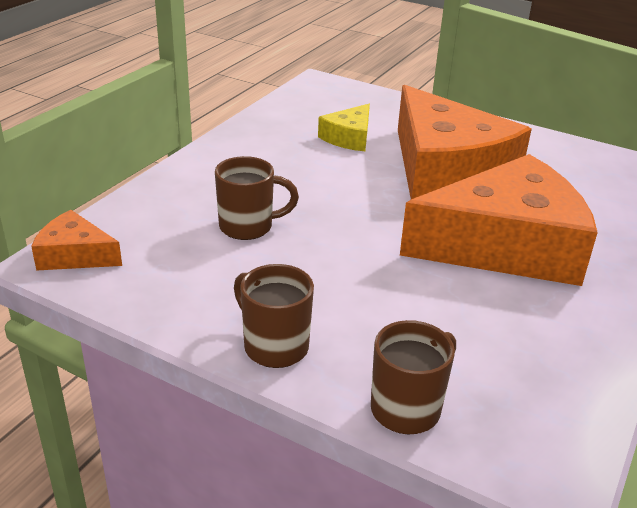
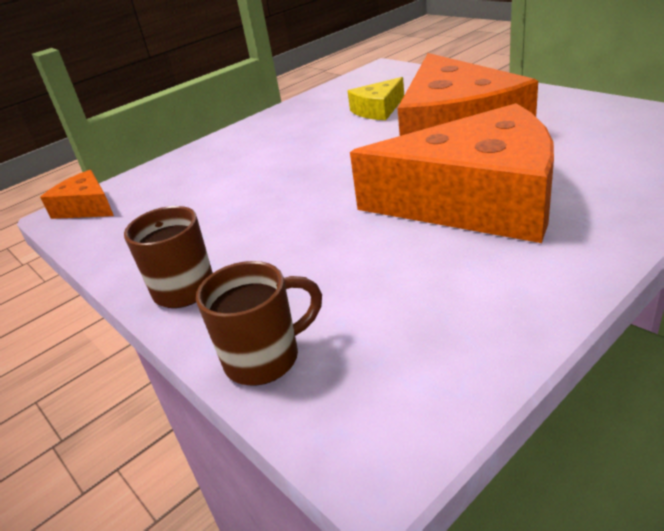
camera: 25 degrees right, 0 degrees up
(248, 227) = (236, 185): brown mug -> none

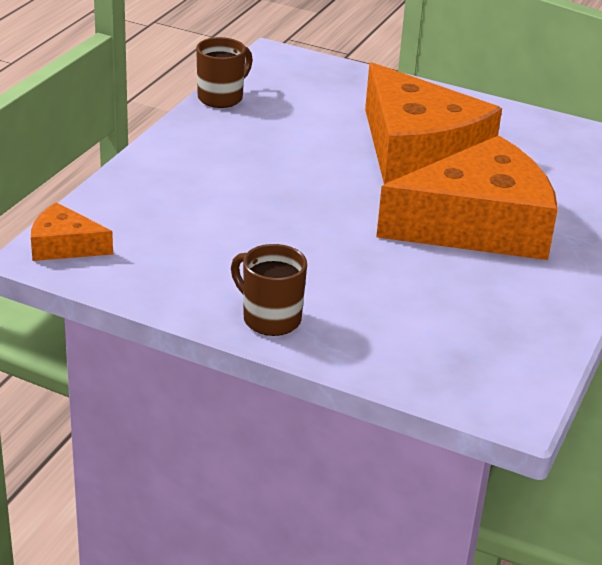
camera: 30 degrees left, 0 degrees up
(265, 358) = (392, 363): brown mug -> brown mug (222, 98)
(378, 110) = (314, 119): yellow cheese -> none

